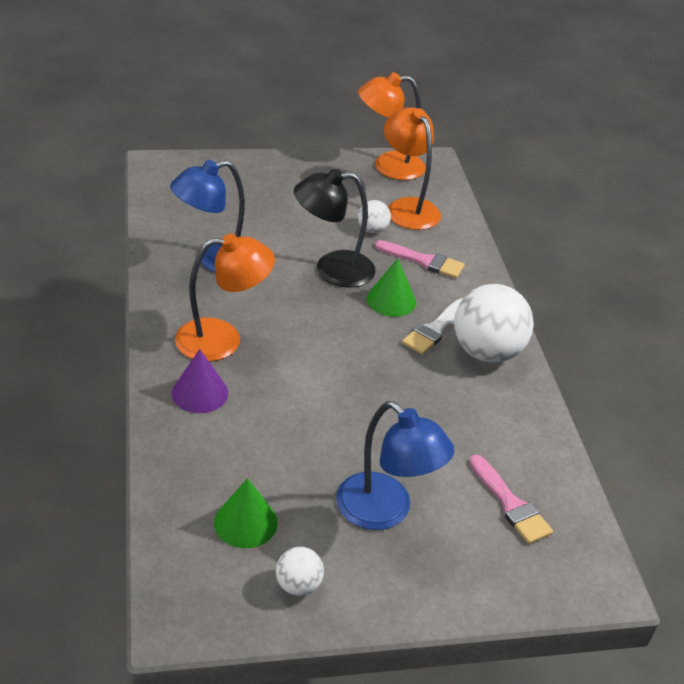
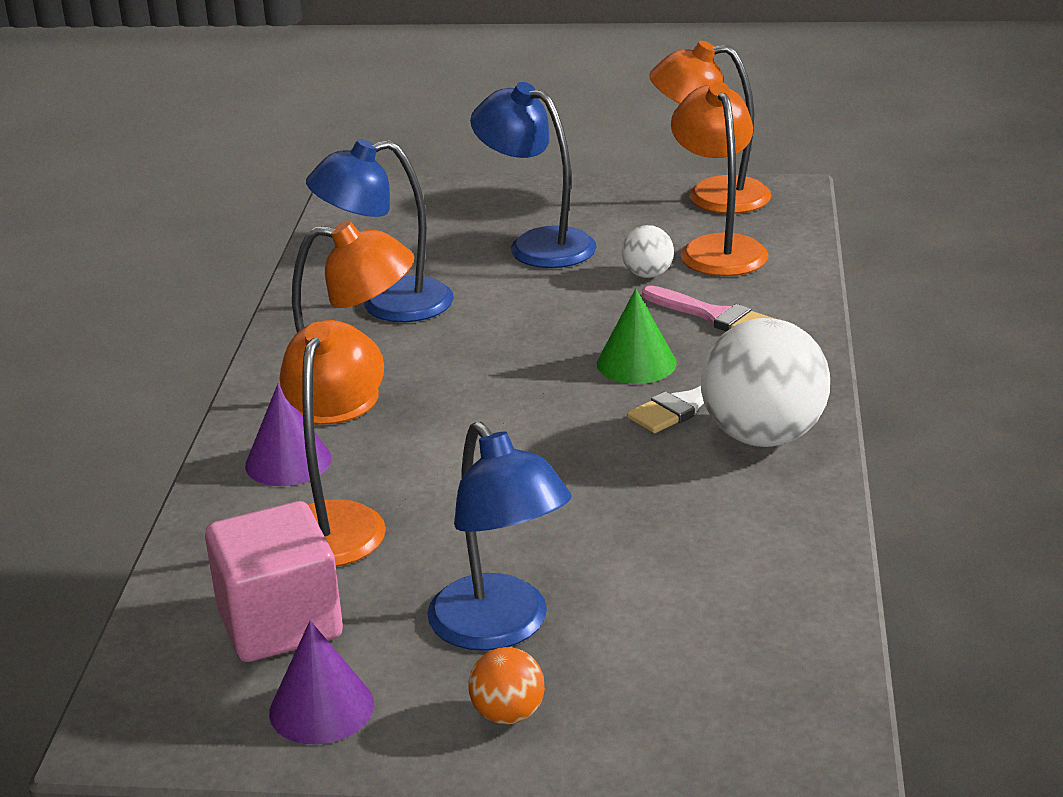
camera: 20 degrees right, 10 degrees down
(245, 522) = (280, 623): green cone -> pink cube
(251, 438) = (337, 521): none -> orange lamp
(294, 208) = (537, 245): none -> blue lamp
(298, 585) = (321, 708): white ball -> purple cone
(332, 270) = (560, 322): black lamp -> none
(414, 575) = (508, 714): none -> orange ball
(510, 504) = (711, 636): pink brush -> none

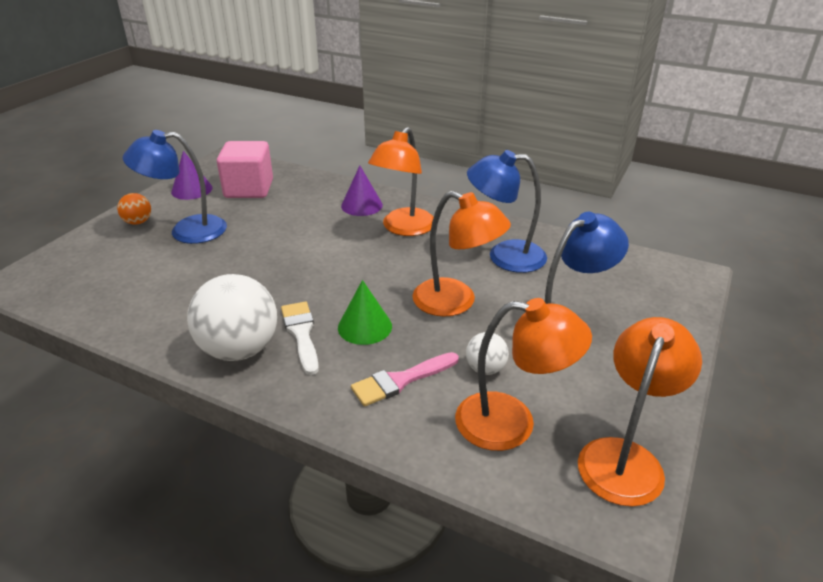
camera: 110 degrees right, 5 degrees up
(337, 521) = (303, 209): orange lamp -> orange lamp (456, 302)
(388, 304) = (504, 256): blue lamp -> blue lamp turned 90 degrees counterclockwise

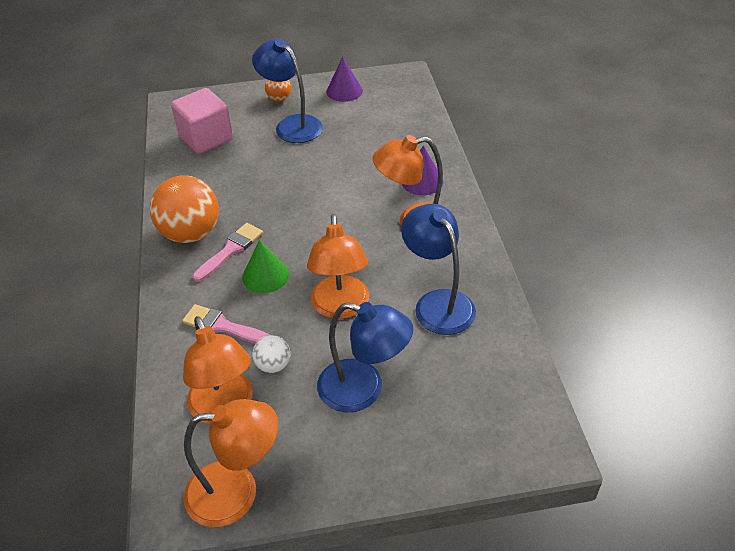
camera: 55 degrees right, 10 degrees up
(239, 349) = (191, 233): white ball -> orange ball
(249, 189) = (377, 114): pink cube -> pink cube (206, 138)
(301, 333) = (230, 250): white brush -> pink brush

